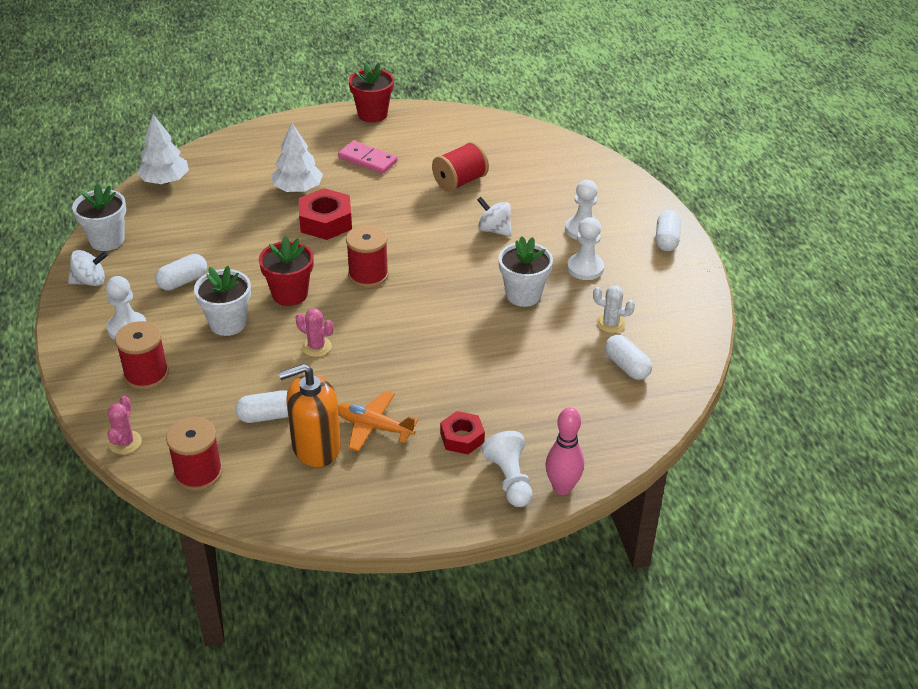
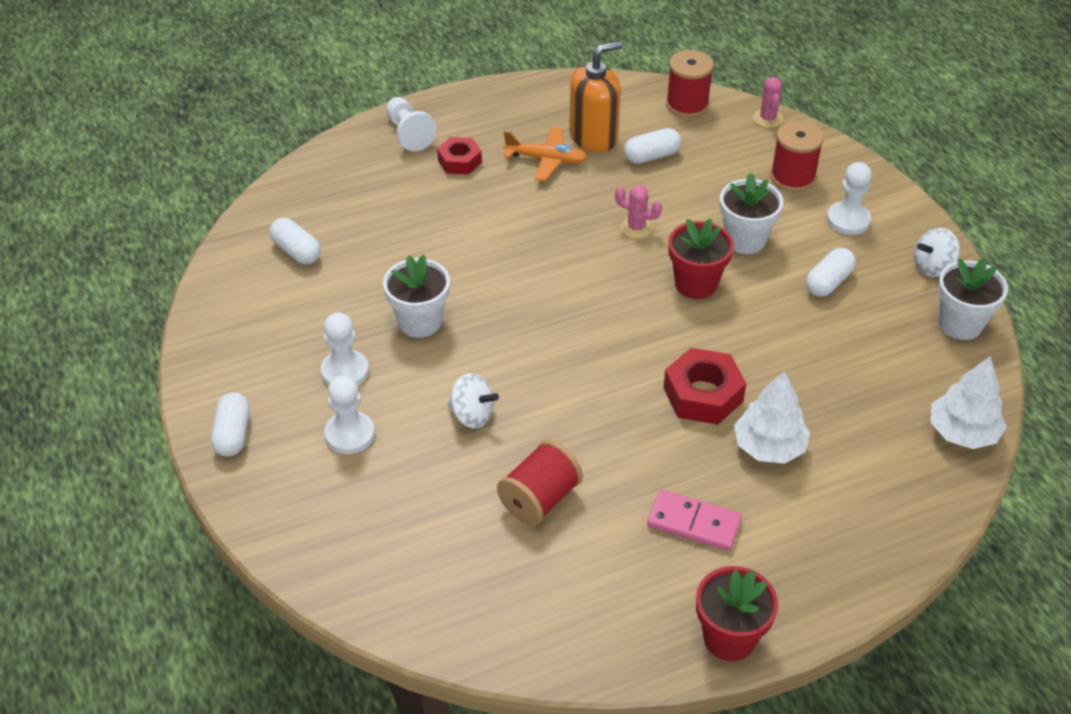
camera: 170 degrees right, 5 degrees up
(368, 275) = (615, 322): red spool -> none
(562, 487) = (360, 133): pink bowling pin -> none
(610, 323) = (313, 299): white cactus -> none

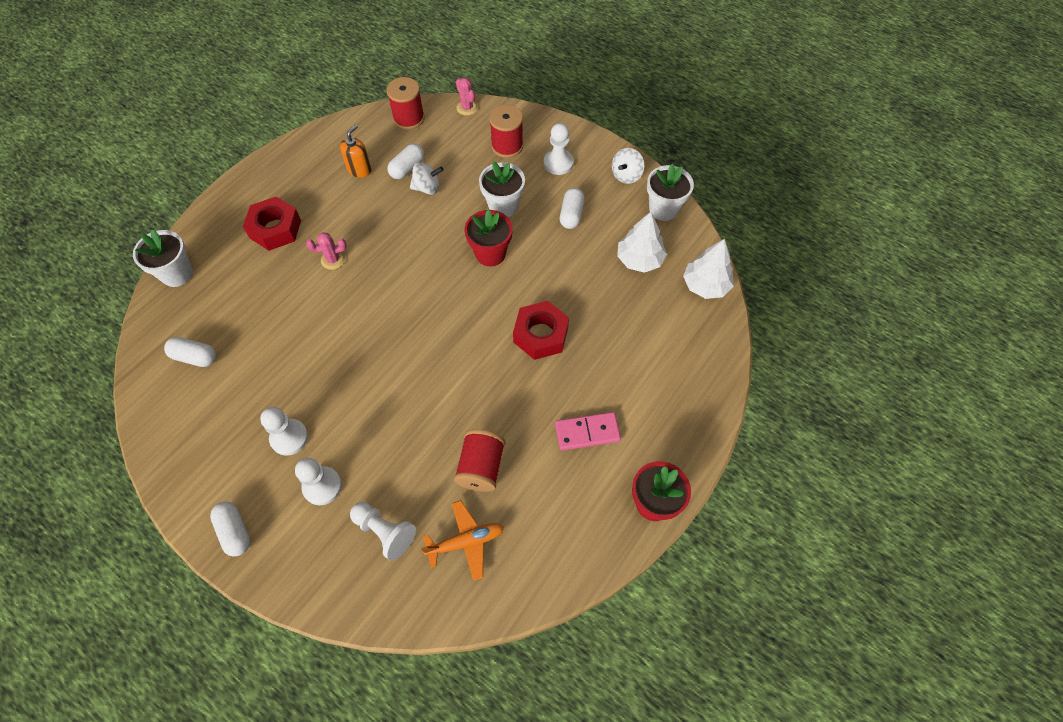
camera: 30 degrees left, 15 degrees up
(409, 133) = (224, 222): white pawn -> white pawn (385, 532)
(420, 322) = (321, 371): white flower pot -> white flower pot (177, 274)
(459, 161) = (275, 229): red nut -> red nut, size x1.55
(472, 415) = (399, 426): white spinning top -> white spinning top (427, 188)
(546, 160) = (337, 201): orange plane -> orange plane (466, 542)
(593, 137) = (359, 169): orange soap dispenser -> orange soap dispenser, size x0.62
(636, 227) = (428, 228): pink cactus -> pink cactus (333, 259)
(769, 447) = (601, 353): white tree -> white tree (639, 259)

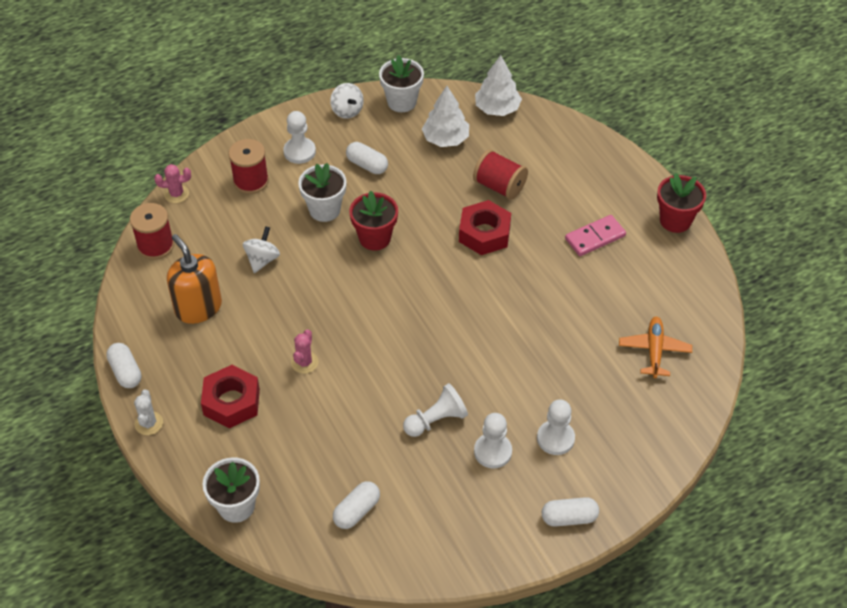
camera: 65 degrees left, 10 degrees down
(237, 188) = (149, 423): none -> white cactus
(359, 169) = (198, 307): orange soap dispenser -> orange soap dispenser, size x1.60
(385, 532) = (620, 404): white pawn -> white pawn (436, 420)
(407, 168) = (225, 267): white capsule -> white capsule (126, 372)
(481, 467) = (592, 318): red spool -> red spool (499, 186)
(587, 432) = (595, 237): pink domino -> pink domino turned 45 degrees clockwise

